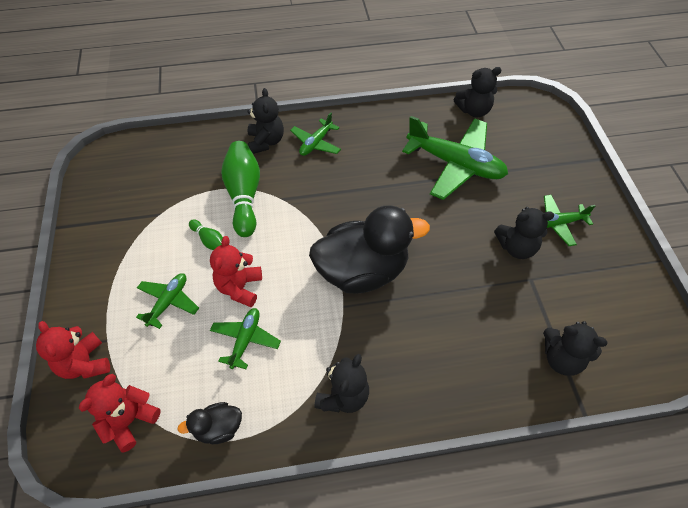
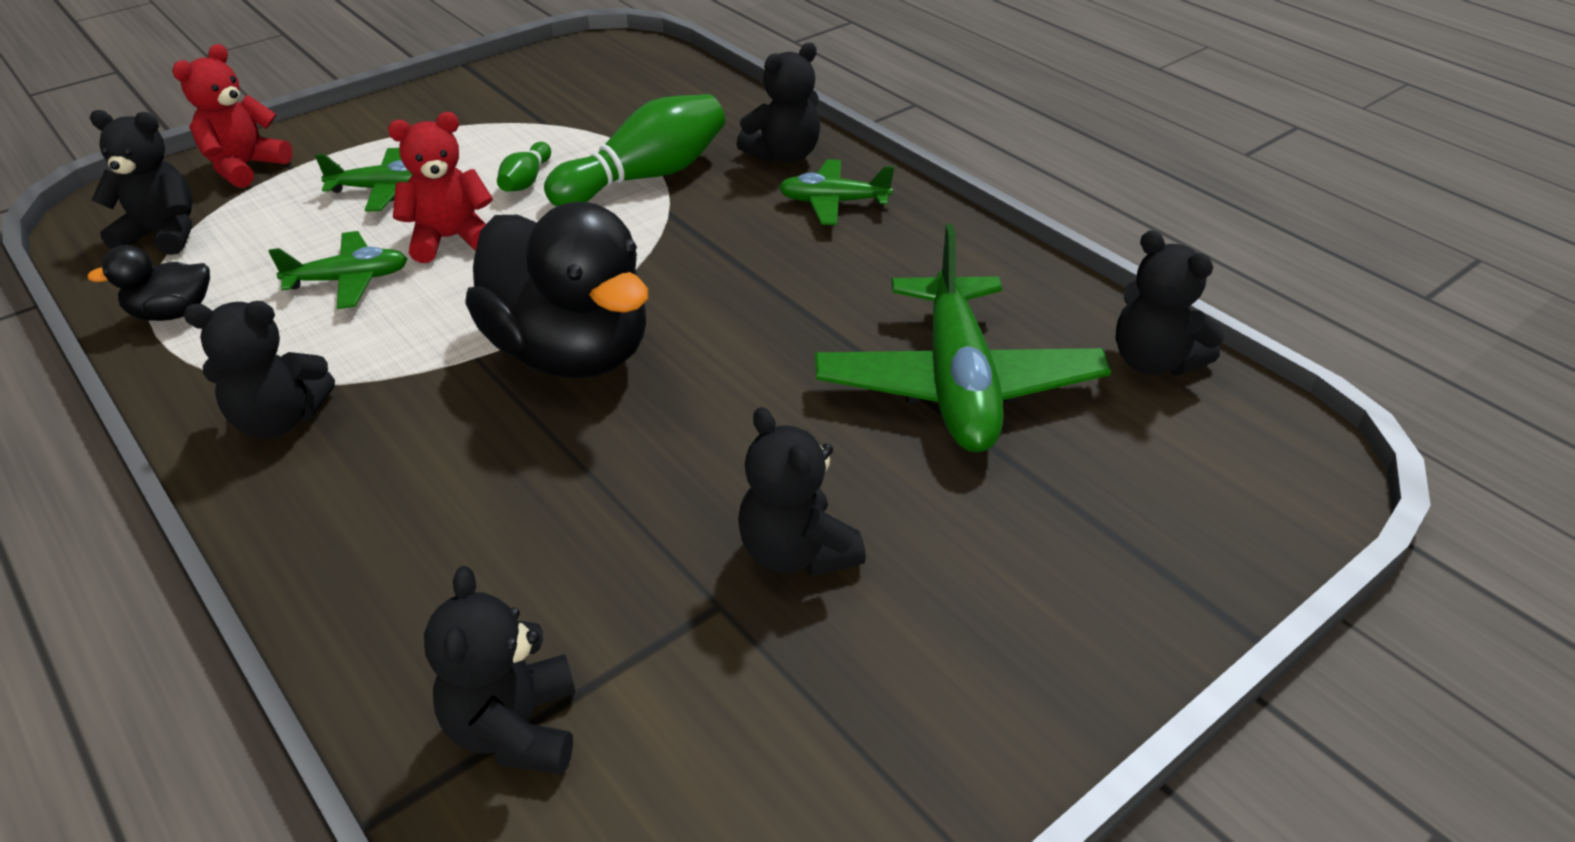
camera: 60 degrees right, 15 degrees down
(129, 420) = (163, 234): red teddy bear -> black teddy bear
(218, 428) = (172, 313): black duck -> black duck turned 60 degrees counterclockwise
(558, 223) = (936, 609): green plane -> none

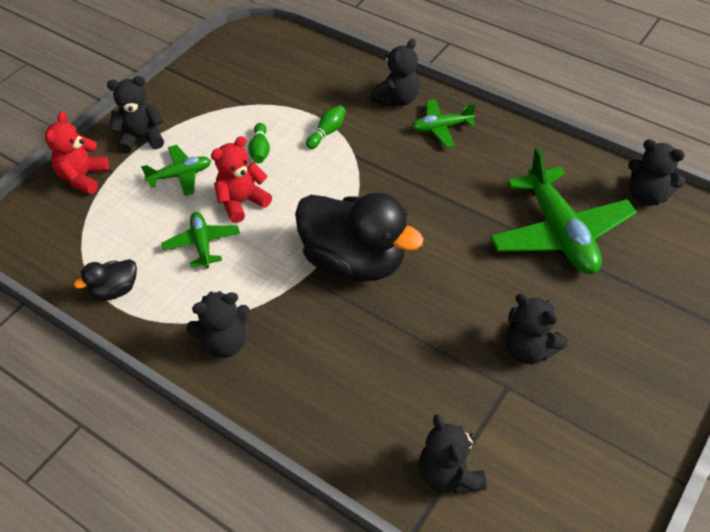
camera: 15 degrees left, 10 degrees up
(163, 234) = (68, 238): black teddy bear -> black teddy bear (141, 138)
(349, 280) = (202, 244): green plane -> green plane turned 75 degrees counterclockwise
(645, 177) = (327, 132): green bowling pin -> green bowling pin, size x0.49

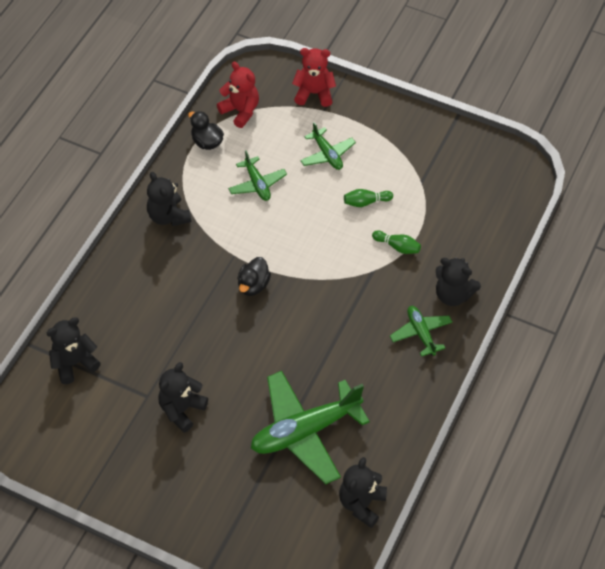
camera: 80 degrees right, 5 degrees up
(141, 138) = (365, 119): black teddy bear -> none
(202, 244) = (257, 184): green plane -> green plane turned 90 degrees clockwise
(242, 202) = (304, 201): red teddy bear -> red teddy bear (240, 111)
(354, 261) = (253, 285): black duck -> black duck, size x0.45

